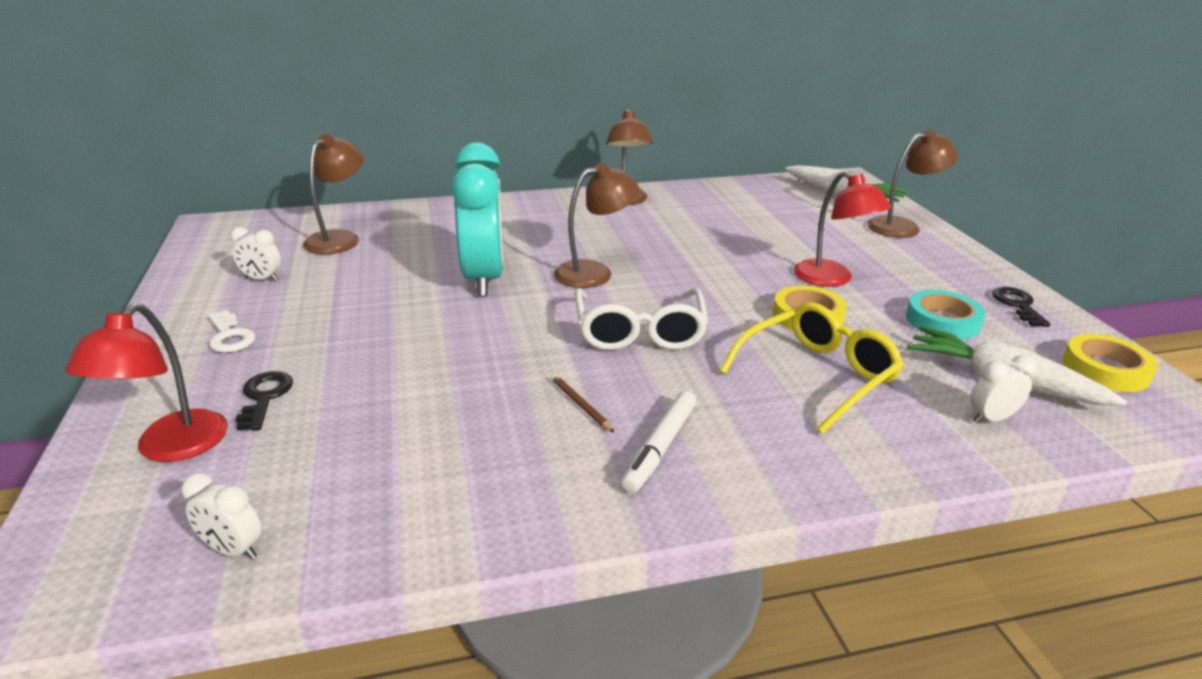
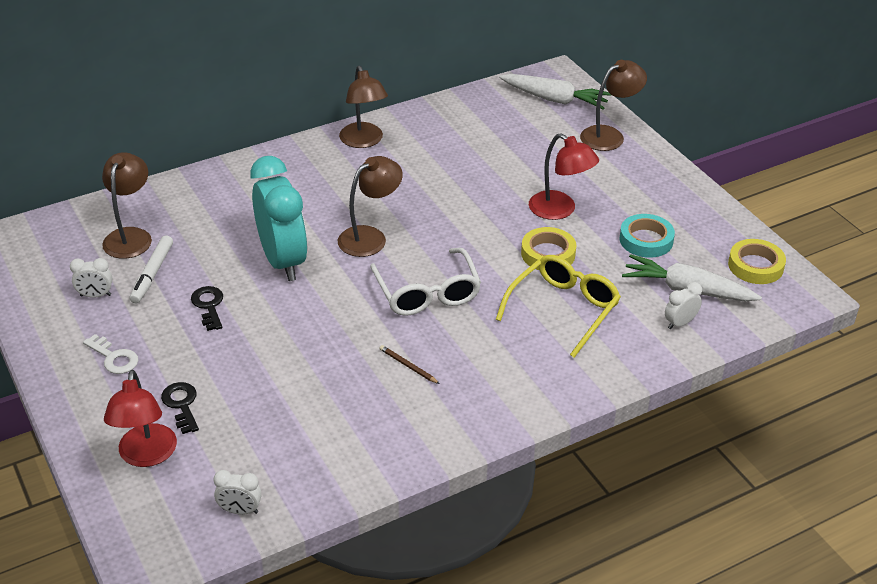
camera: 15 degrees left, 10 degrees up
(660, 447) = (472, 389): white marker -> white marker (152, 274)
(1017, 305) = (699, 213): black key -> black key (208, 306)

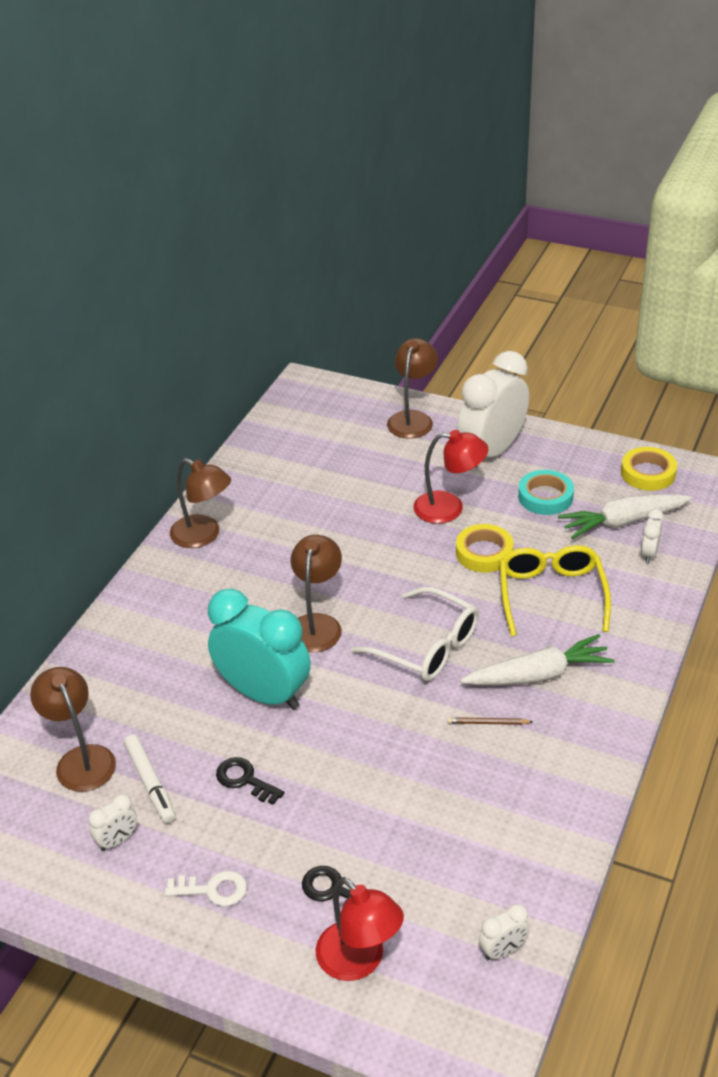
camera: 35 degrees left, 0 degrees up
(554, 99) = (330, 408): white carrot -> white carrot (538, 675)
(644, 187) = (492, 451): none -> white clock

